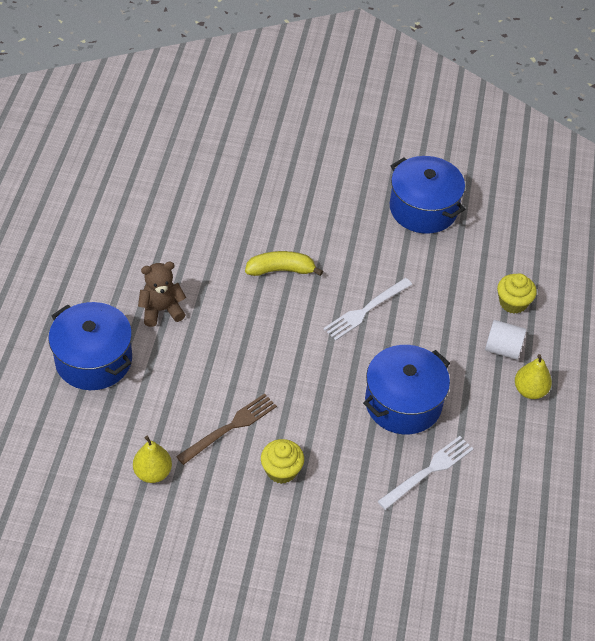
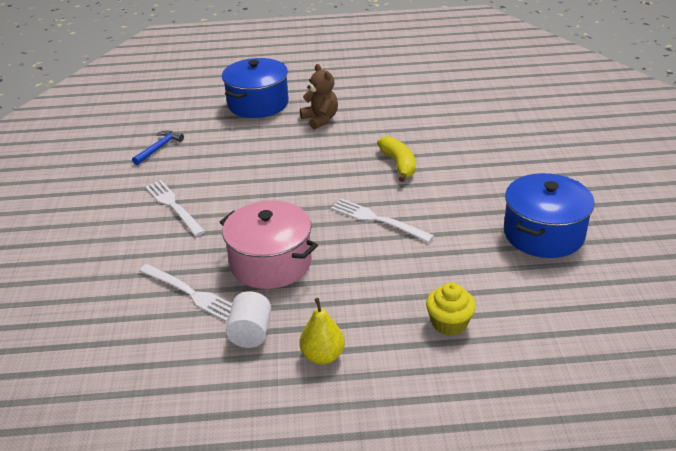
camera: 80 degrees right, 15 degrees down
(153, 472) = (159, 148): yellow pear -> blue hammer
(230, 427) = (212, 173): brown fork -> none
(281, 470) = (173, 206): yellow cupcake -> white fork
(403, 403) = (271, 263): blue pot -> pink pot
(502, 349) = (374, 324): white cylinder -> white cylinder (250, 333)

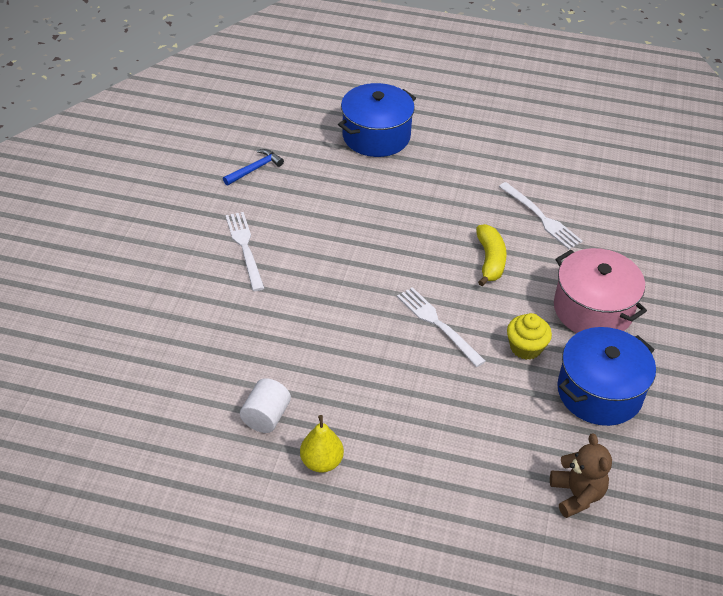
camera: 15 degrees right, 10 degrees up
(190, 293) = (227, 355): white fork -> white fork (541, 217)
(271, 263) = (313, 344): pink pot -> pink pot (593, 309)
(320, 119) = (433, 176): brown teddy bear -> brown teddy bear (576, 495)
(449, 323) = (454, 465): yellow cupcake -> yellow cupcake (525, 347)

